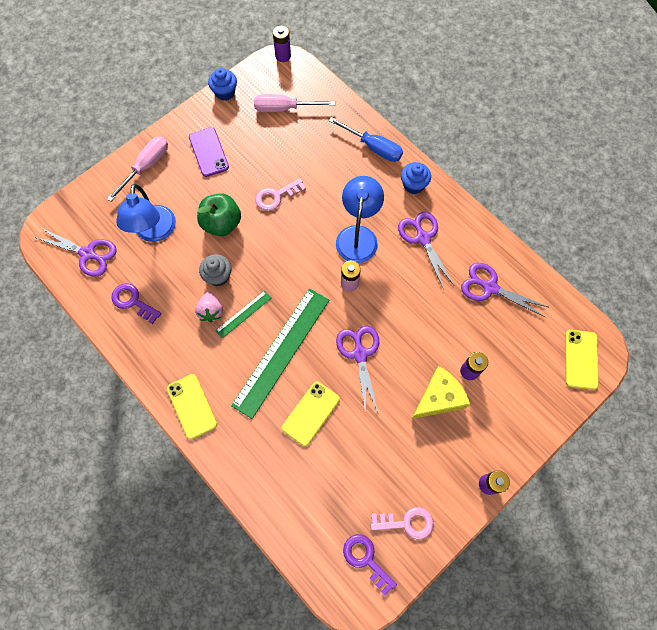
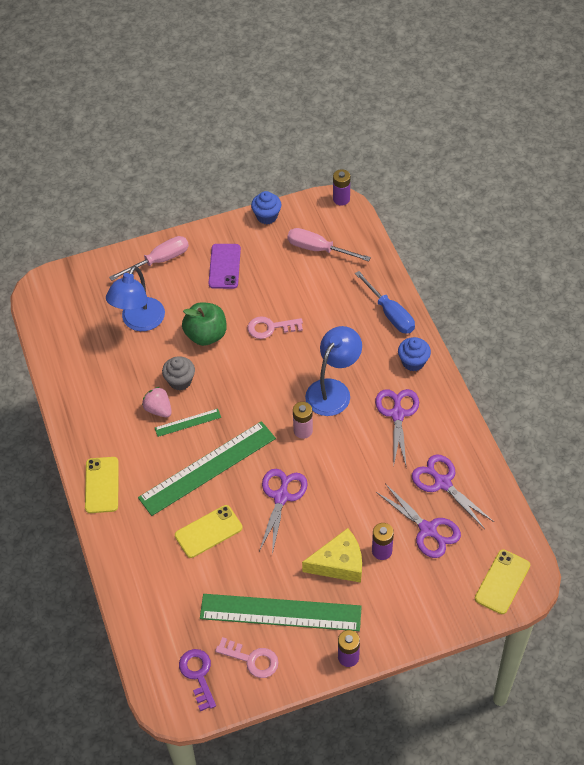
camera: 25 degrees right, 15 degrees down
(87, 254) = (69, 320): purple scissors -> purple scissors (427, 529)
(133, 301) = (91, 376): purple key -> none
(211, 311) = (158, 409): pink strawberry -> pink strawberry turned 120 degrees clockwise
(410, 466) = (280, 612): none -> green ruler

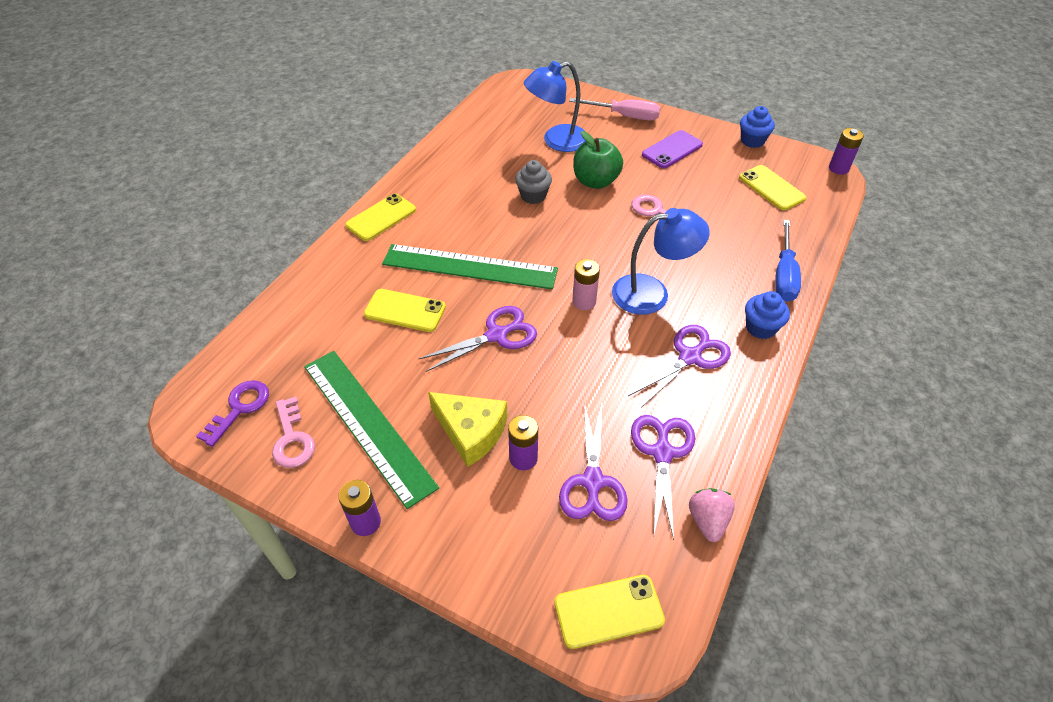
camera: 45 degrees right, 5 degrees down
(158, 409) = (491, 202): pink strawberry -> pink strawberry (707, 520)
(188, 422) = (499, 226): green ruler -> none
(318, 249) = (771, 188): pink screwdriver -> yellow phone

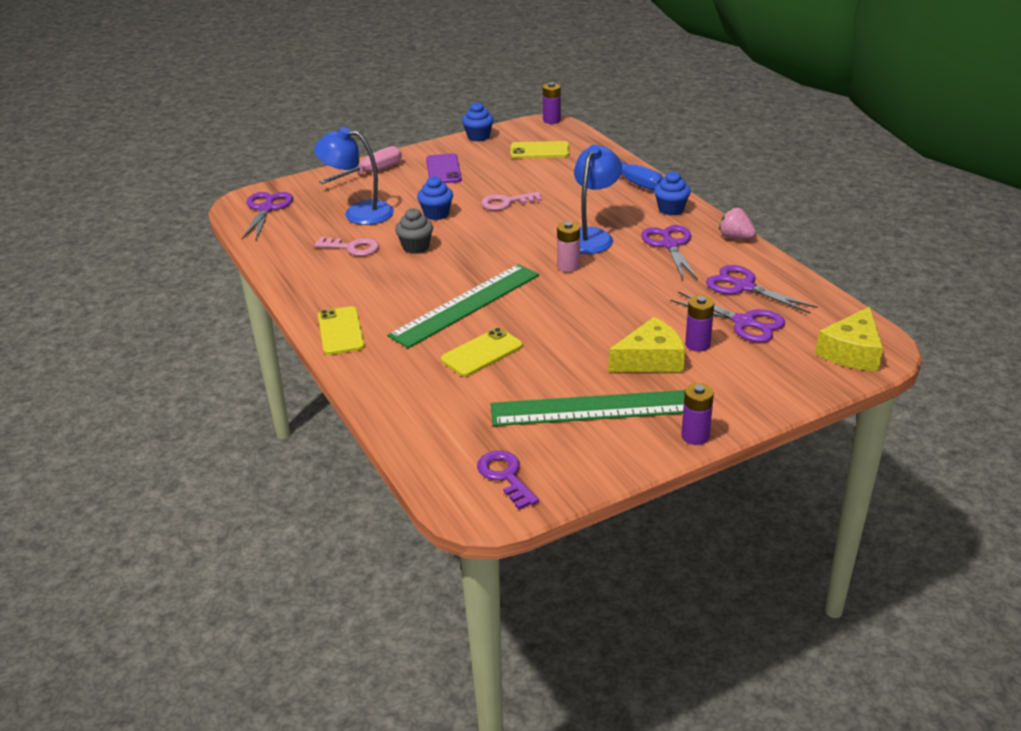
camera: 55 degrees left, 15 degrees down
(292, 439) = (572, 453): pink key -> pink key (352, 248)
(496, 335) = (561, 317): purple scissors -> purple scissors (266, 209)
(556, 141) = (359, 213): blue lamp -> blue lamp turned 90 degrees clockwise
(595, 181) = (436, 214): green apple -> blue cupcake
(608, 611) = (852, 352): yellow phone -> yellow cheese
(707, 520) = (812, 290): pink strawberry -> pink strawberry (735, 237)

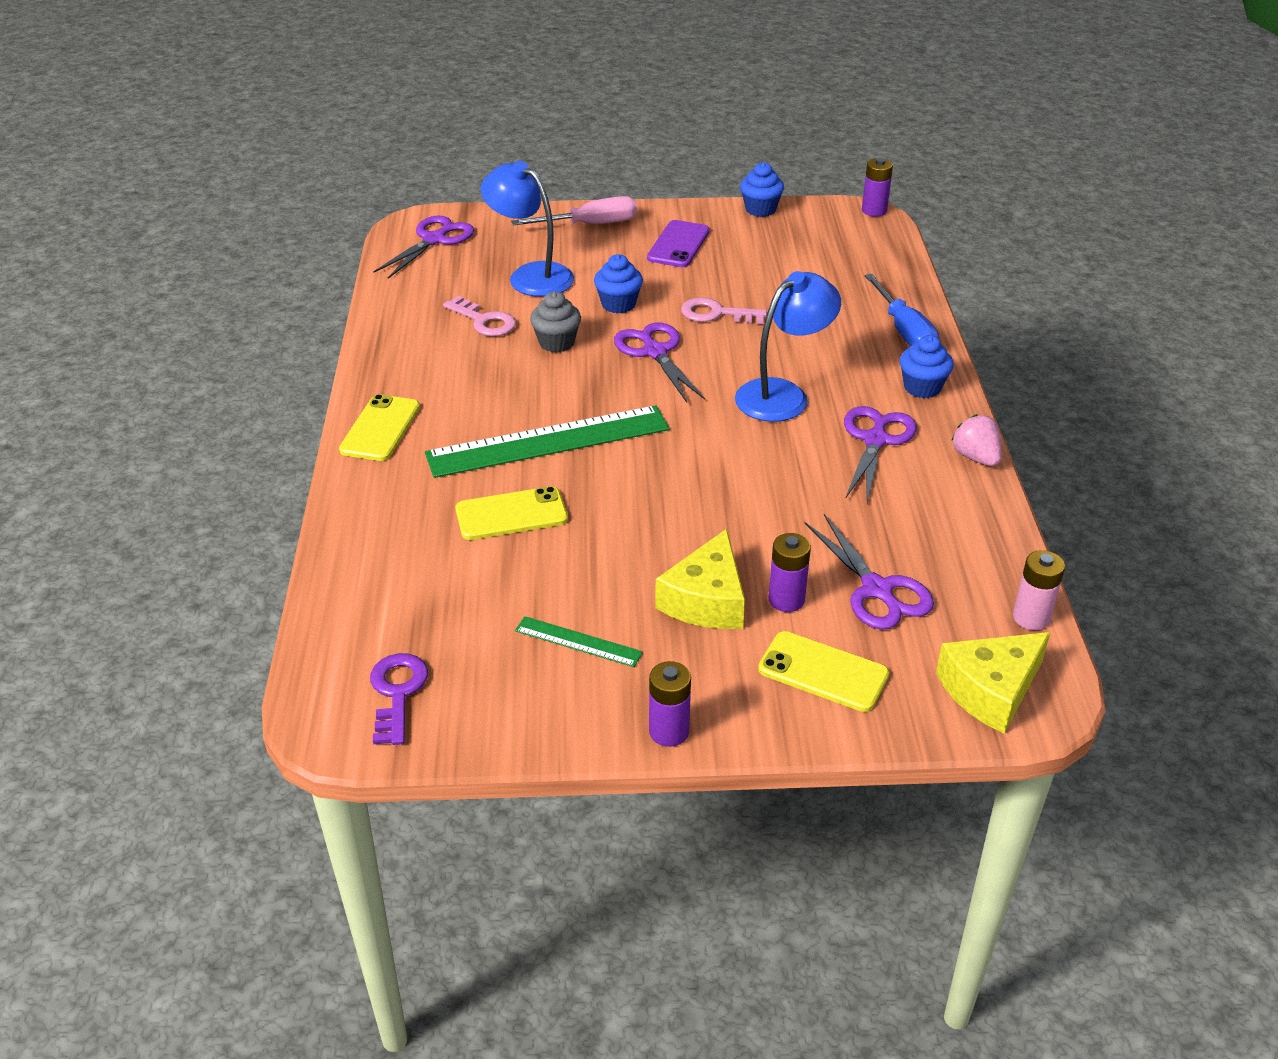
camera: 25 degrees right, 5 degrees up
(540, 151) = (821, 251): yellow phone -> yellow phone (823, 672)
(568, 267) = (716, 429): pink battery -> pink battery (1031, 618)
(594, 408) = (578, 641): green ruler -> green ruler, size x0.45
(650, 360) = (706, 600): yellow cheese -> yellow cheese turned 105 degrees clockwise
(744, 287) = (923, 536): purple scissors -> purple scissors (655, 352)

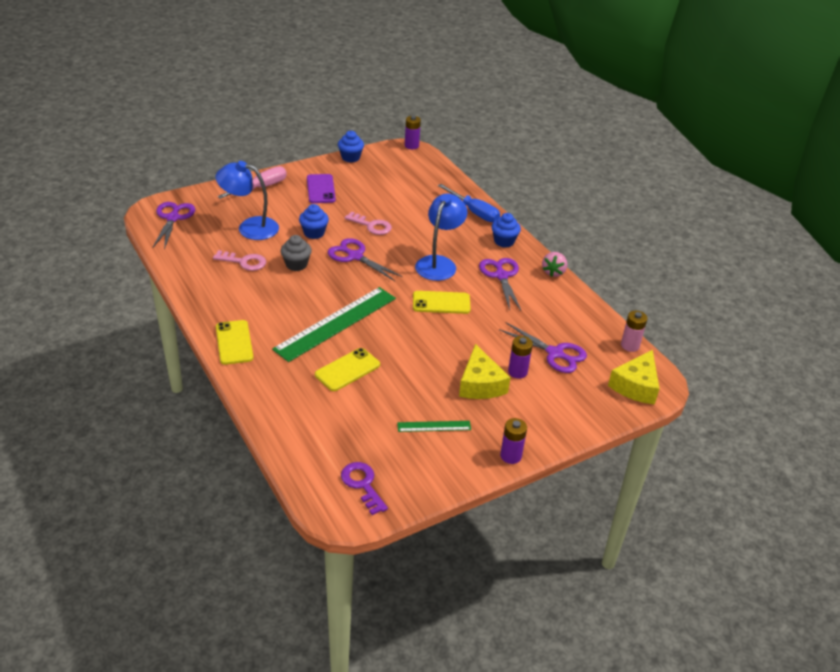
camera: 30 degrees left, 0 degrees up
(716, 314) = (371, 226): pink key -> pink key turned 135 degrees counterclockwise
(823, 672) = (559, 402): yellow phone -> yellow phone (441, 303)
(975, 457) = (553, 272): pink strawberry -> pink strawberry turned 105 degrees counterclockwise

